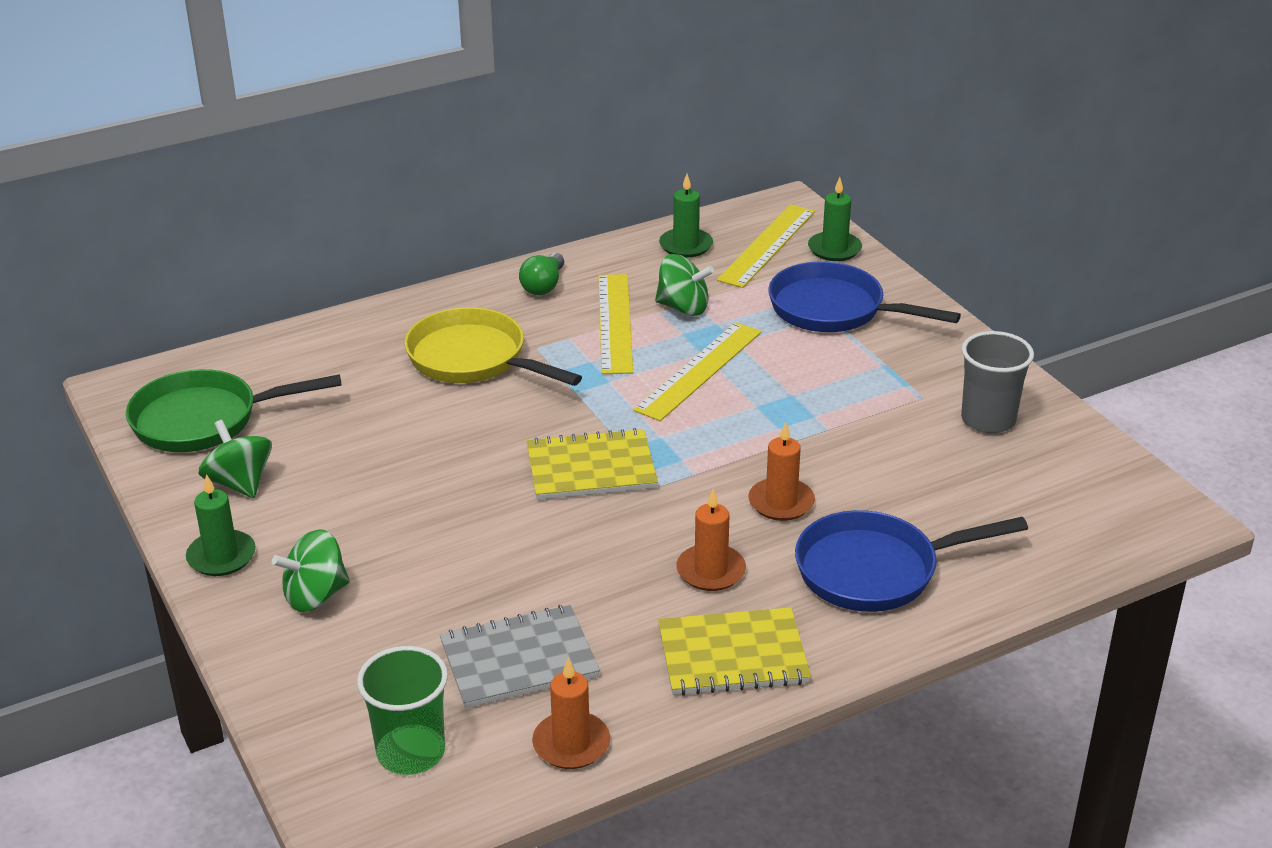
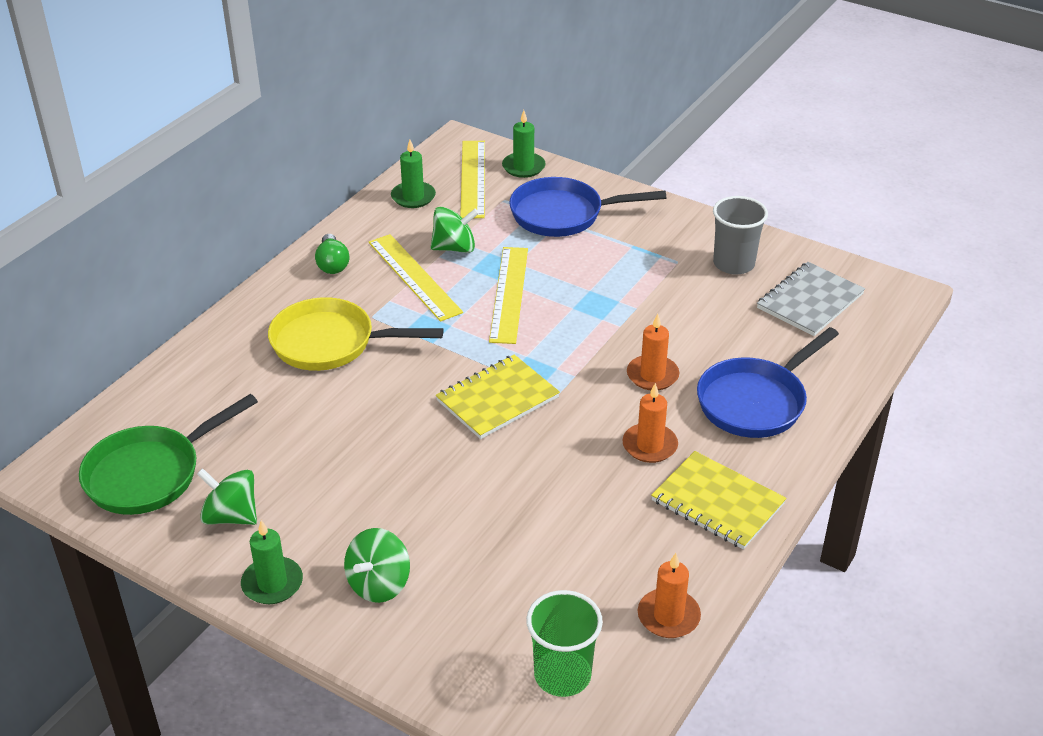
camera: 30 degrees left, 5 degrees up
(519, 660) = (576, 569): grey notebook -> grey notebook (810, 301)
(732, 655) = (717, 502): yellow notebook -> yellow notebook turned 75 degrees clockwise

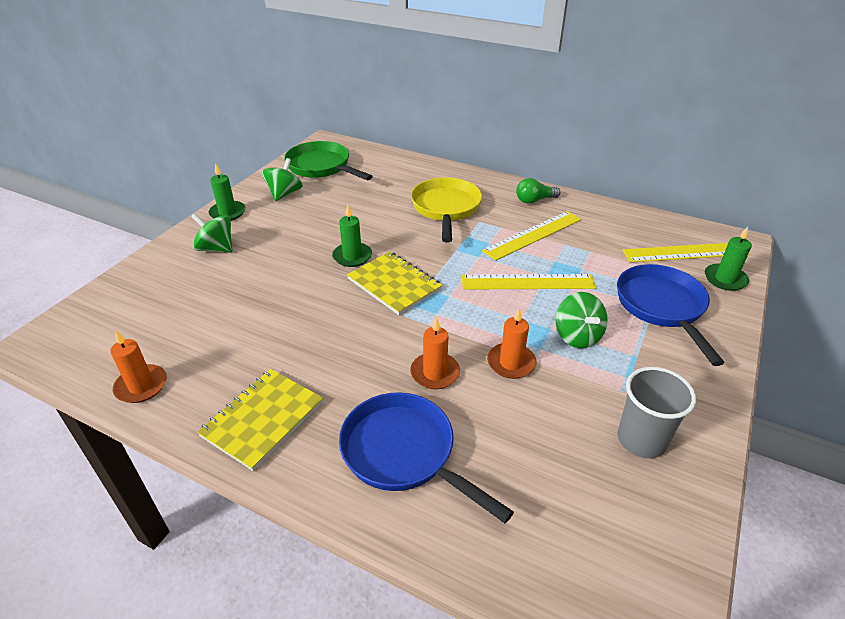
camera: 85 degrees right, 0 degrees up
(413, 197) = (638, 225): green candle -> green candle (352, 256)
(454, 248) = (579, 250): green spinning top -> green spinning top (577, 336)
(562, 675) = (109, 330): green cup -> none
(649, 445) = (339, 372): orange candle -> orange candle (511, 363)
(810, 301) = (596, 516): grey notebook -> none

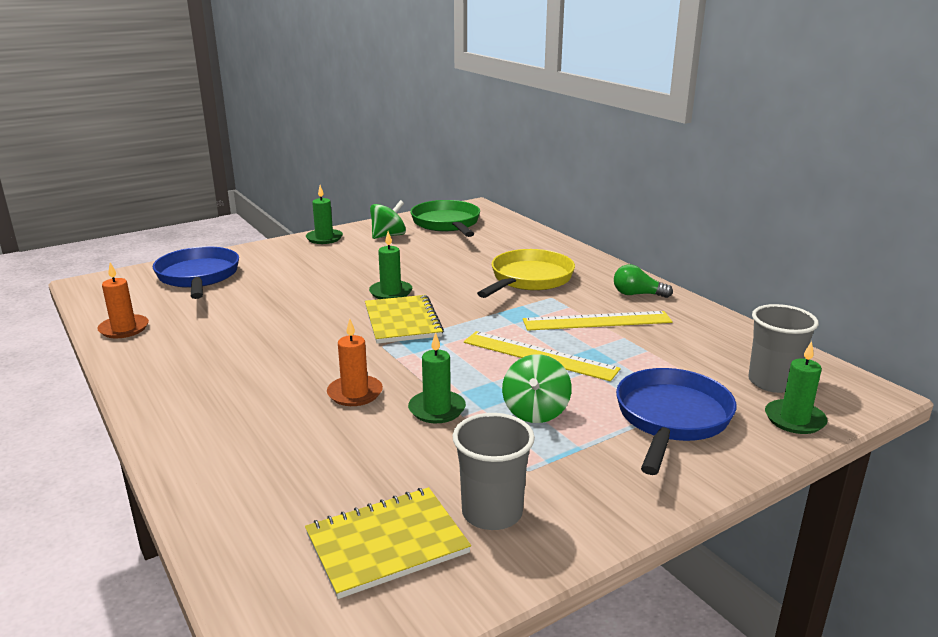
camera: 30 degrees right, 15 degrees down
(216, 248) = (285, 259): green spinning top -> none
(263, 419) = (178, 377): yellow notebook -> yellow notebook (387, 544)
(404, 453) = (255, 437): blue pan -> blue pan (198, 277)
(511, 363) = (437, 409): orange candle -> green candle
(685, 252) = (772, 382): yellow ruler -> grey cup

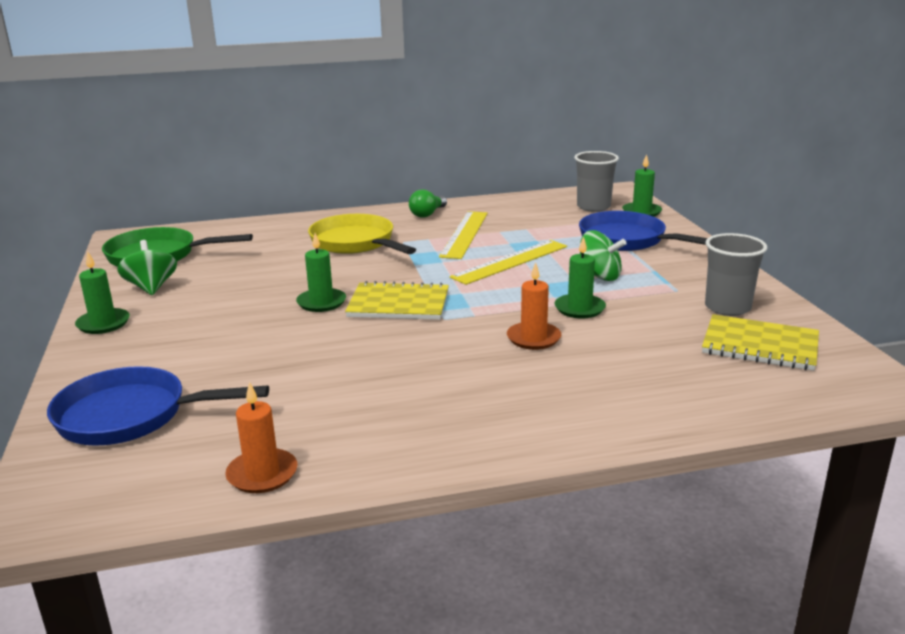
camera: 70 degrees left, 0 degrees up
(387, 544) = (760, 345): yellow notebook -> yellow notebook turned 60 degrees counterclockwise

